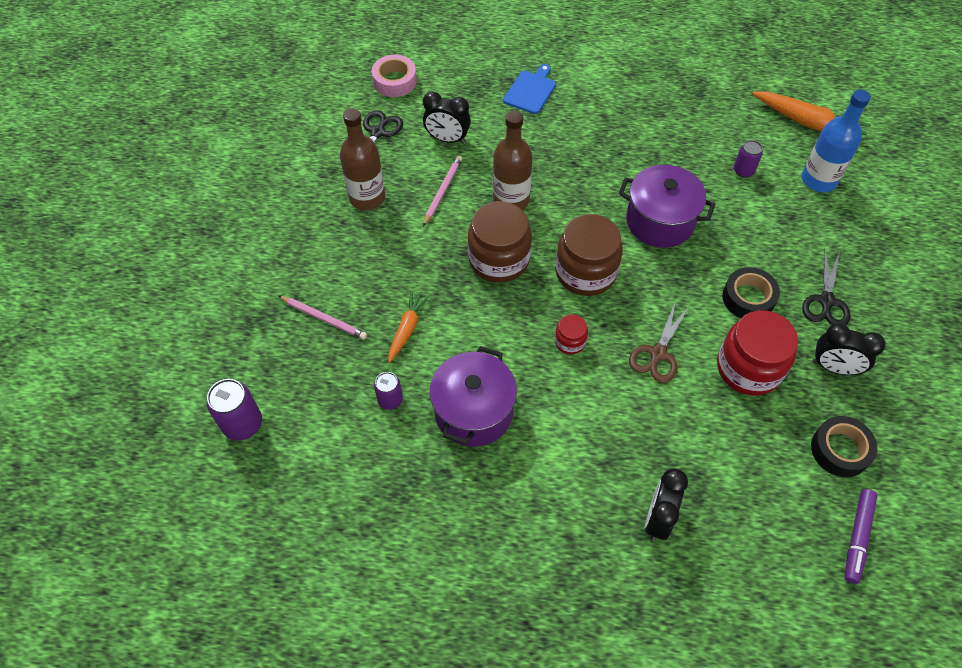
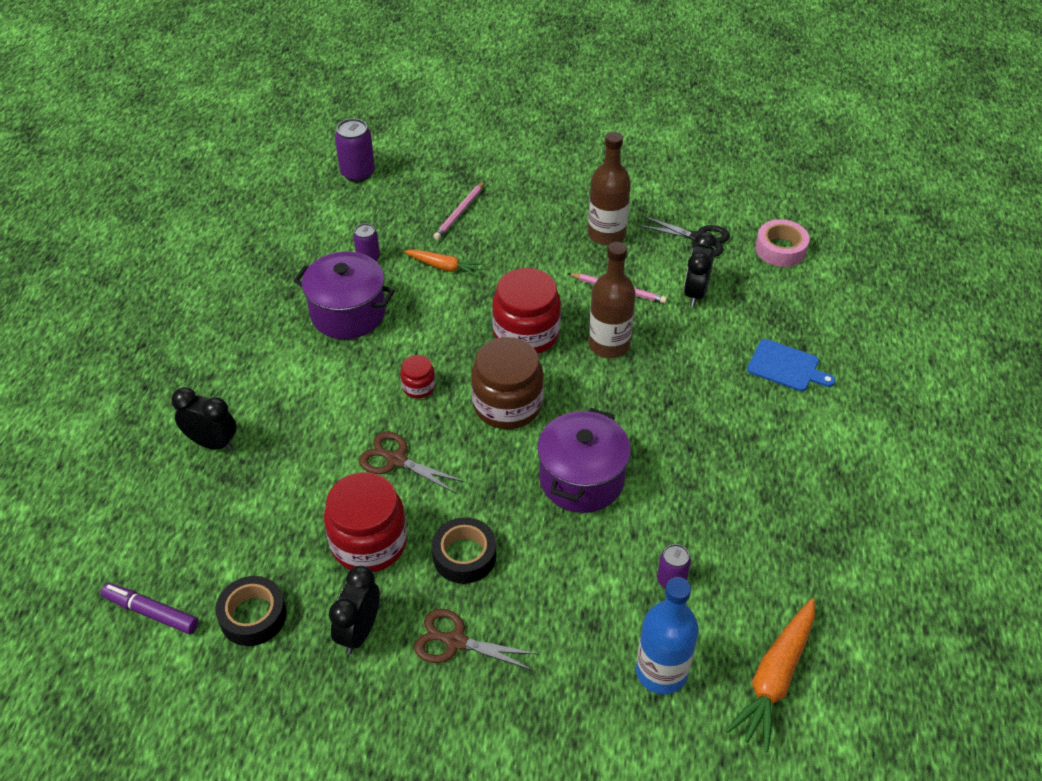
camera: 90 degrees right, 10 degrees down
(499, 259) = (526, 333): brown jar -> red jar
(826, 301) = (455, 641): black scissors -> brown scissors

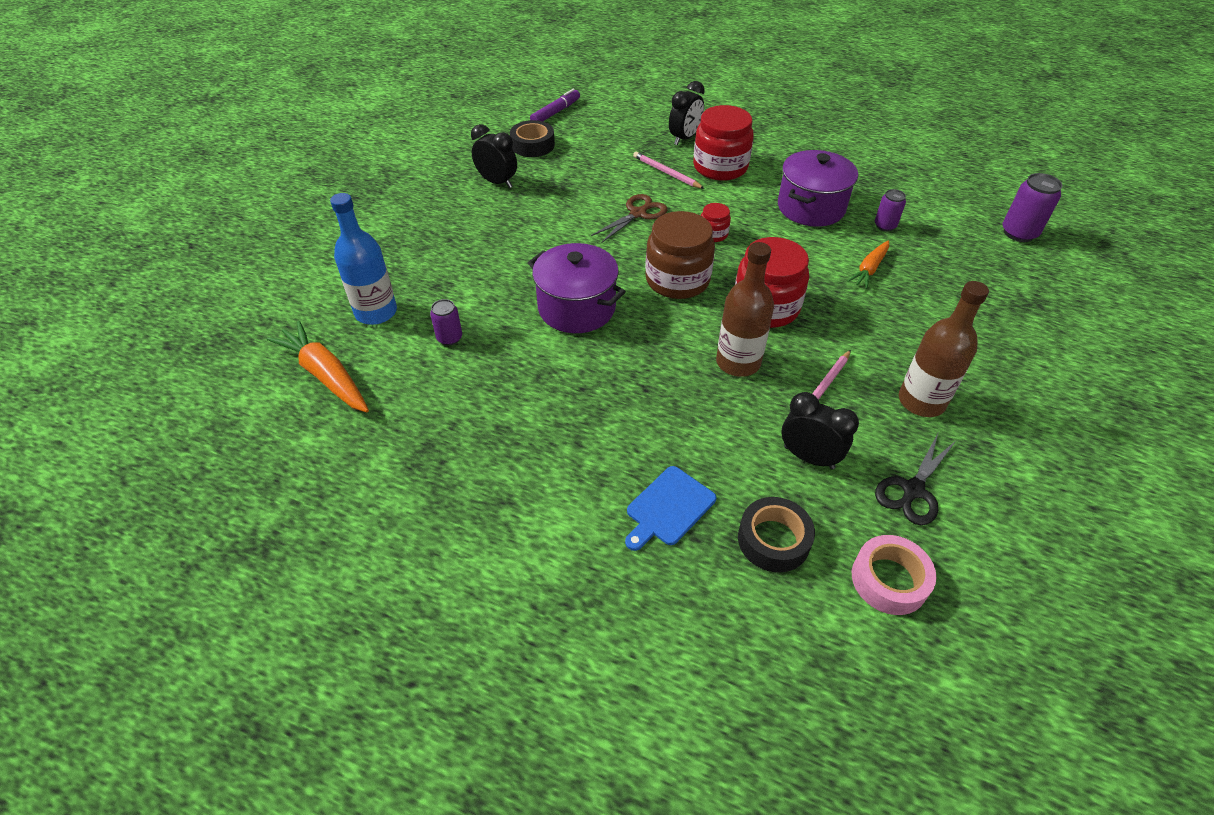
camera: 105 degrees right, 0 degrees up
(369, 542) = (566, 193): red jar -> red jar (720, 167)
(455, 641) = (465, 219): brown scissors -> none
(460, 212) = (957, 292): pink pencil -> pink pencil (666, 173)
(464, 556) = (532, 233): black tape -> black tape (773, 540)

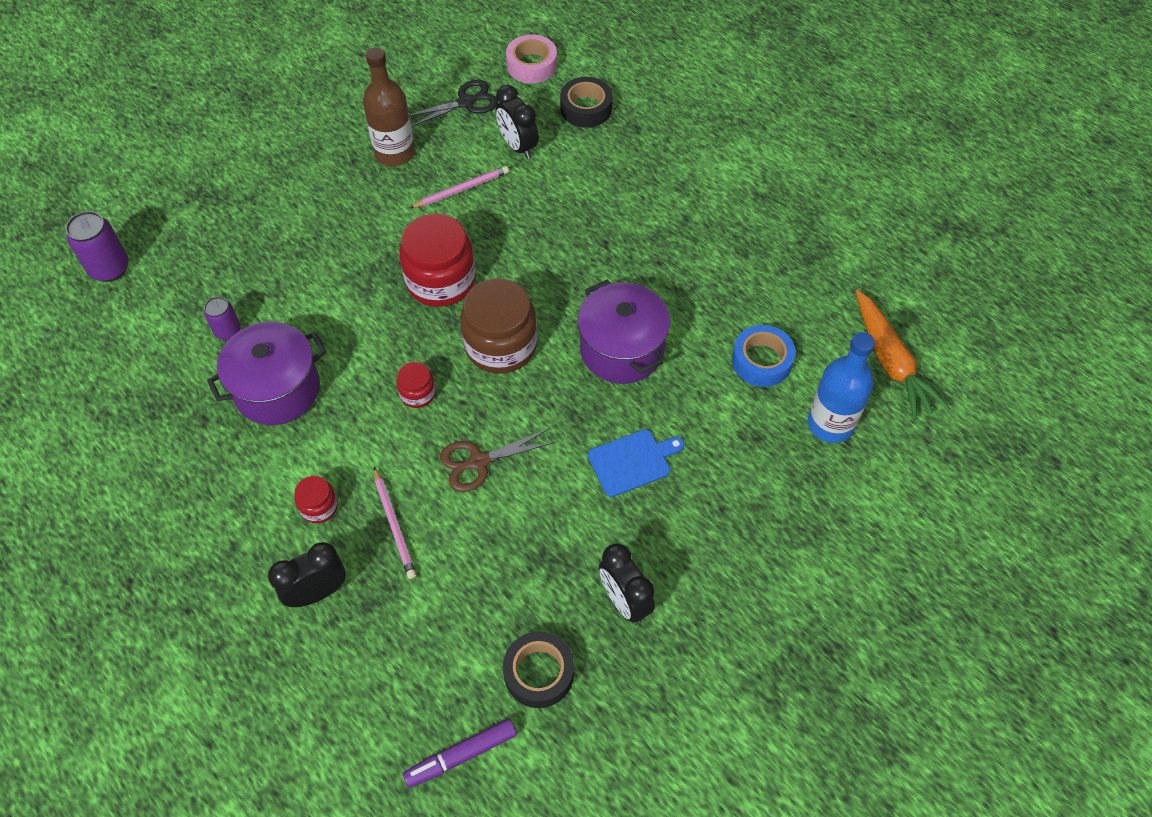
camera: 155 degrees left, 10 degrees up
(449, 338) = (761, 361): purple can -> blue tape
(668, 508) = (643, 150): blue cutting board -> blue cutting board (632, 461)
(720, 167) = (319, 507): red jar -> red jar, size x0.49
(738, 362) = (510, 237): brown bottle -> none
(869, 269) = (303, 284): orange carrot -> none

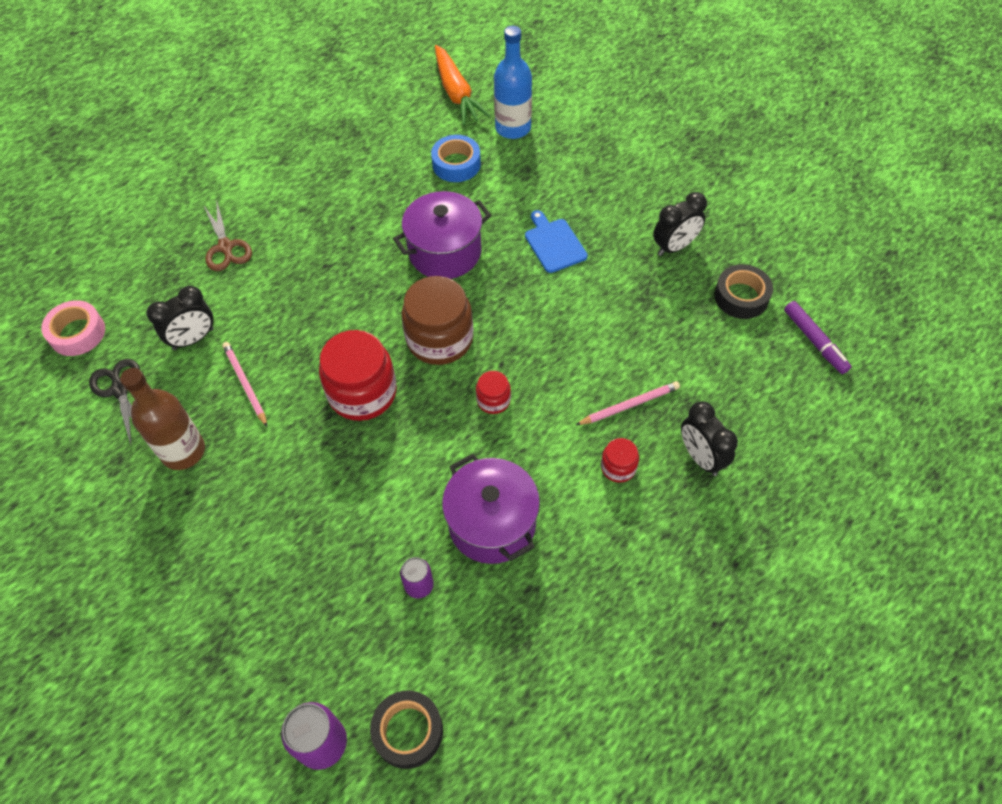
camera: 90 degrees left, 0 degrees up
(479, 461) = (562, 347): brown scissors -> brown scissors (225, 247)
(586, 108) = (151, 285): black tape -> black tape (408, 731)
(890, 361) = (456, 93): orange carrot -> orange carrot turned 90 degrees clockwise

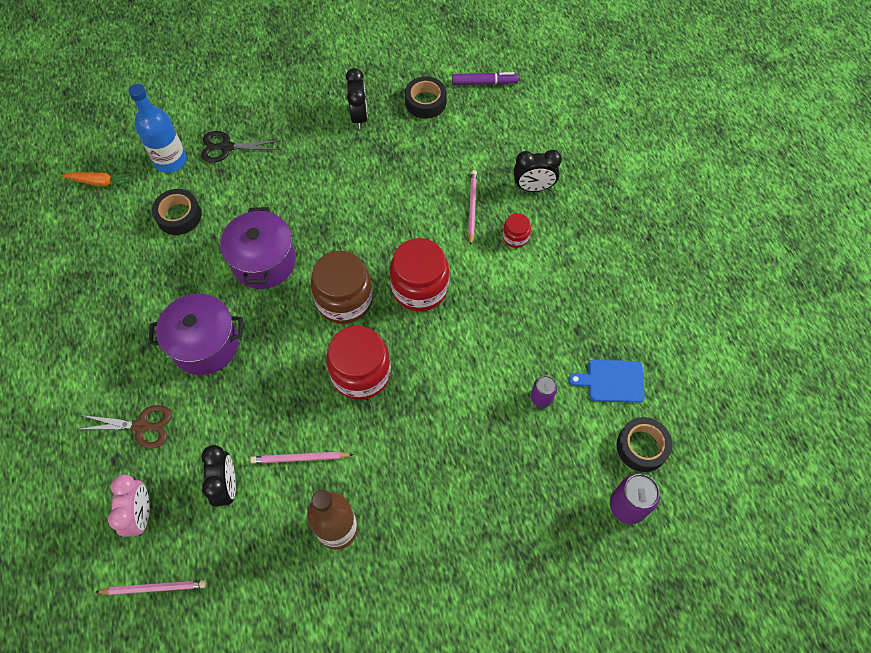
camera: 65 degrees left, 5 degrees up
(77, 333) = (154, 587): pink tape -> pink pencil
(120, 389) = (243, 565): black scissors -> black scissors (226, 147)
(141, 289) = (141, 514): none -> pink clock
(456, 93) = (100, 182): orange carrot -> orange carrot, size x0.62
(456, 164) = (179, 216): blue tape -> black tape
(492, 523) = (518, 332): purple pot -> purple pot (205, 345)
(493, 400) = (420, 287): red jar -> red jar, size x2.06
(554, 244) = (306, 187): blue cutting board -> blue cutting board (612, 381)

